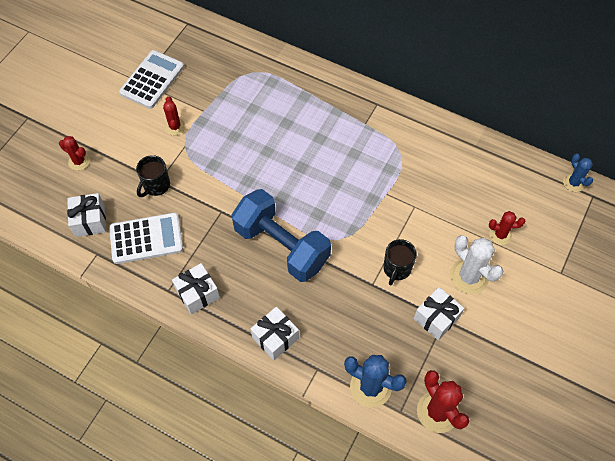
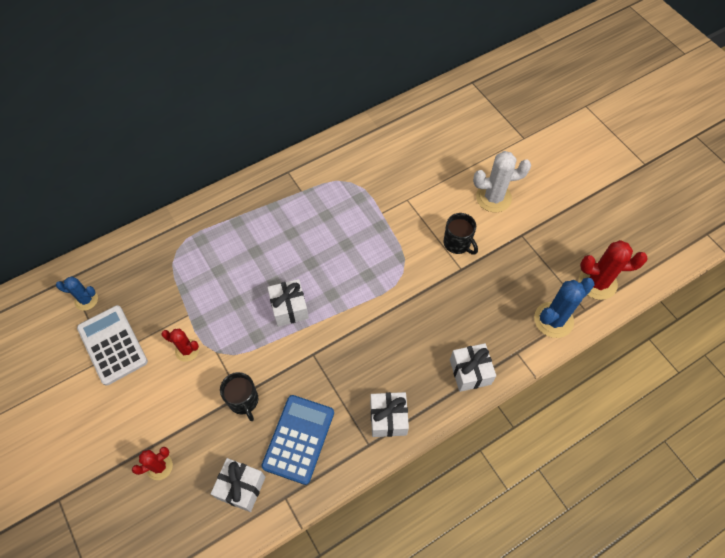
camera: 60 degrees left, 0 degrees up
(146, 238) = (298, 439): white calculator -> blue calculator
(282, 246) = (382, 320): blue dumbbell -> none
(436, 318) = (517, 240): white gift -> white gift (289, 308)
(500, 235) = (469, 157): red cactus -> none
(573, 183) = (453, 86): blue cactus -> blue cactus (86, 300)

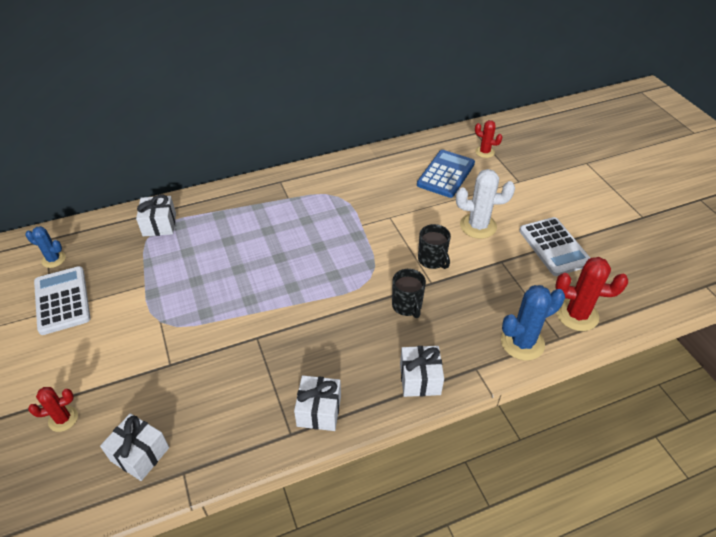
camera: 10 degrees right, 15 degrees down
(187, 350) = (132, 315): red cactus -> red cactus (484, 152)
(244, 401) = (172, 370): black mug -> black mug (407, 306)
(289, 308) = (246, 293): white gift -> white gift (159, 224)
(298, 439) = (217, 416): blue calculator -> blue calculator (446, 174)
(568, 211) = (554, 247): none -> white calculator

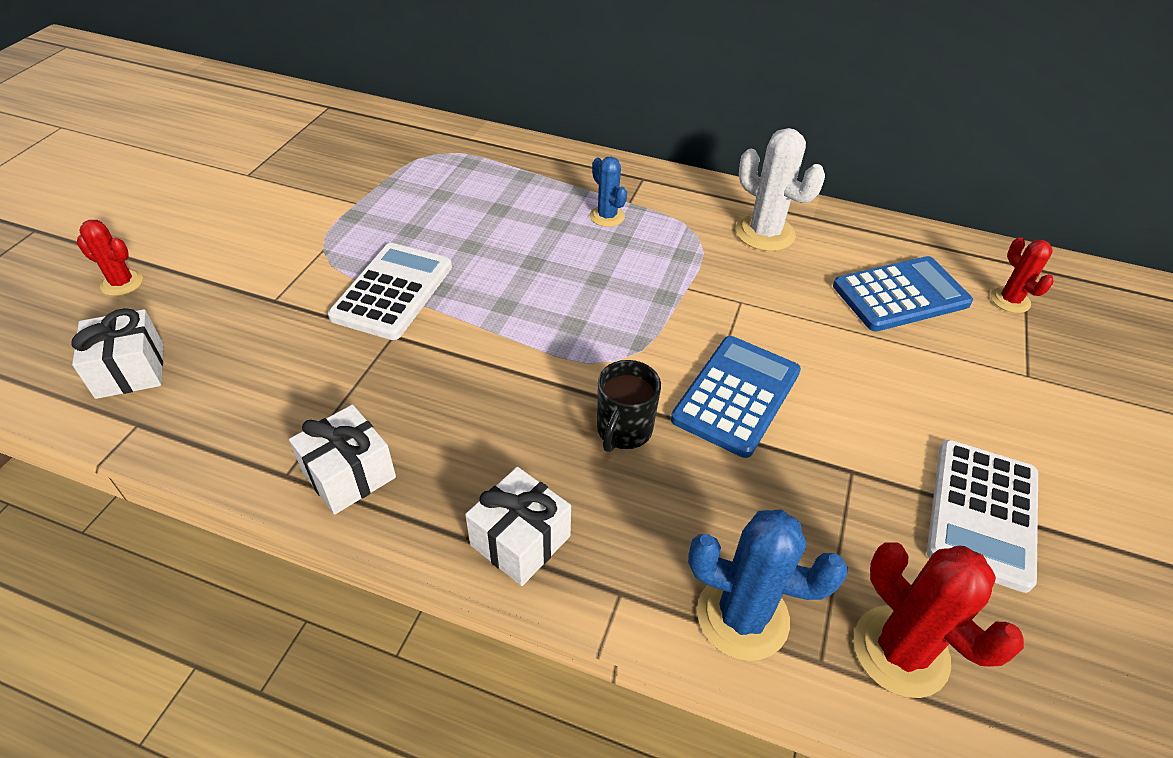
camera: 40 degrees right, 0 degrees up
(53, 259) = (311, 128): blue cactus -> blue cactus (607, 216)
(62, 300) = (268, 171): white calculator -> white calculator (393, 292)
(159, 224) = (449, 151): white gift -> none
(432, 260) = (736, 396): black mug -> blue calculator
(478, 226) = (871, 396): white cactus -> white cactus (765, 233)

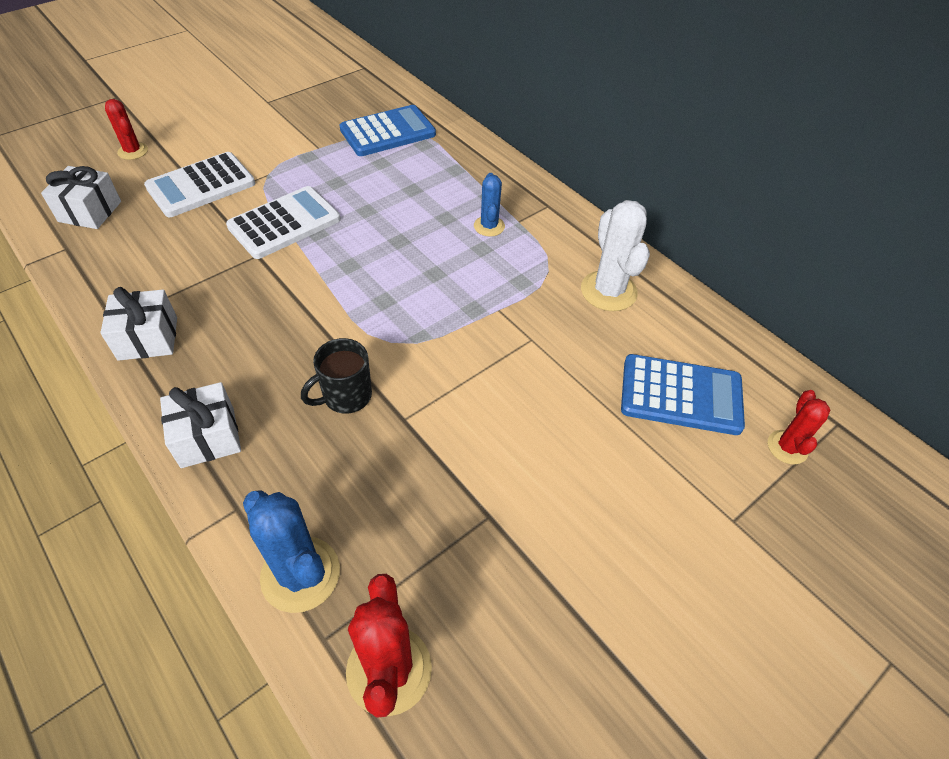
camera: 30 degrees right, 5 degrees up
(736, 396) = (454, 411): blue calculator -> blue calculator (388, 132)
(982, 513) = (565, 609): white calculator -> white calculator (201, 186)

